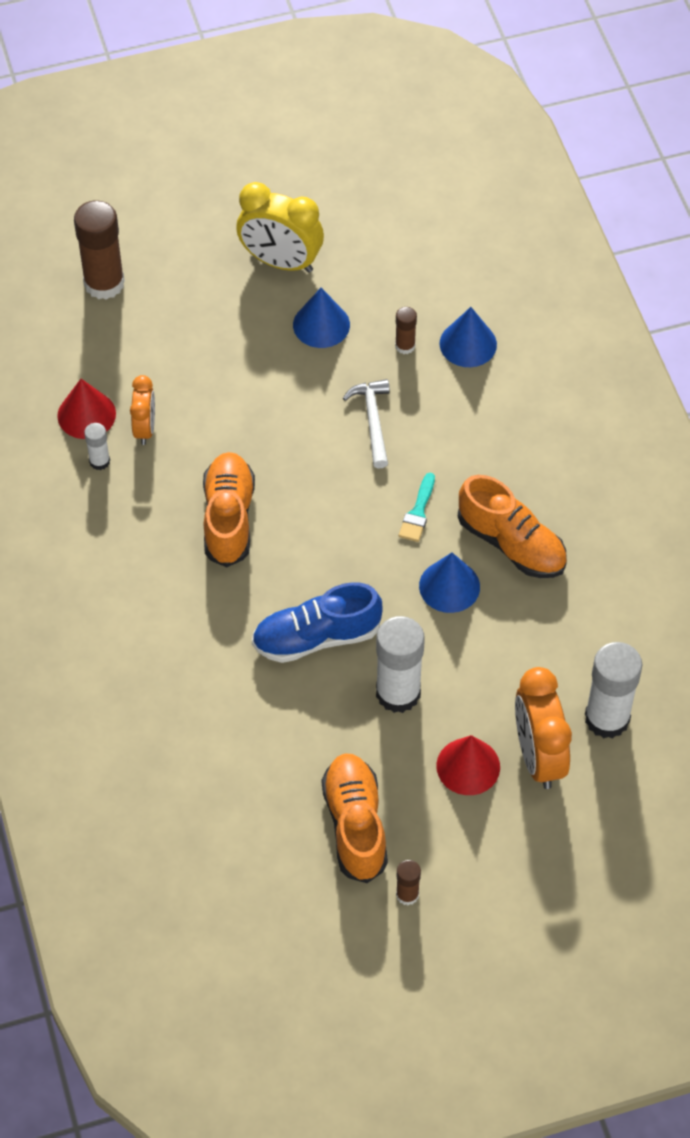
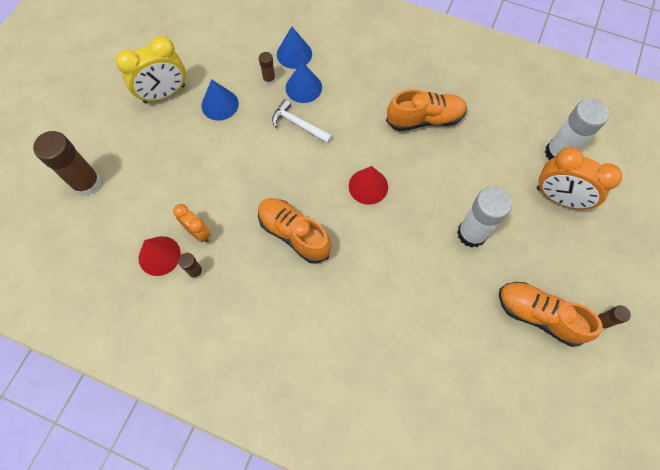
camera: 50 degrees left, 10 degrees up
(99, 461) = (196, 272): white glue stick -> brown glue stick
(316, 637) = (406, 247): blue shoe -> none
(418, 512) = (371, 145): turquoise brush -> none
(449, 586) = (426, 163): blue cone -> blue cone (303, 87)
(468, 766) = (541, 234): red cone -> red cone (368, 186)

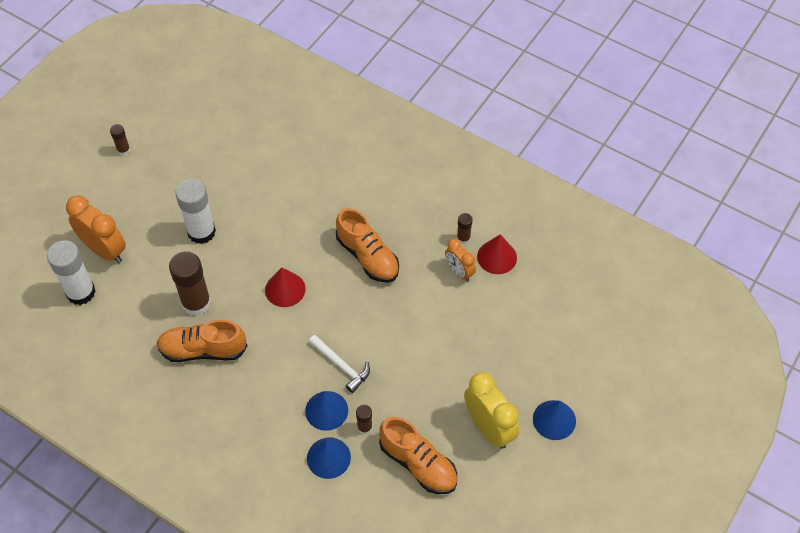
camera: 170 degrees left, 10 degrees down
(87, 183) = (571, 337): brown glue stick -> brown glue stick (196, 303)
(164, 94) = (489, 428): yellow clock -> yellow clock turned 75 degrees clockwise
(220, 104) = (425, 404): blue cone -> blue cone (554, 420)
(538, 315) = (173, 162): orange shoe -> orange shoe (418, 463)

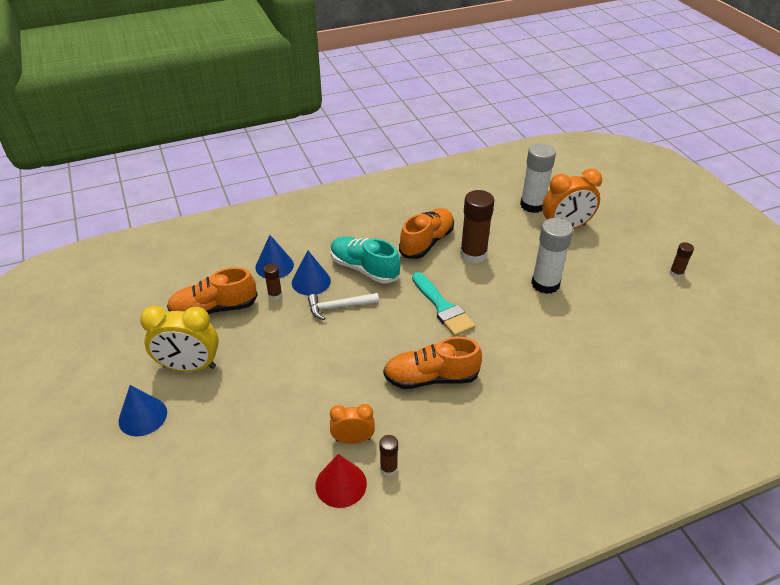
camera: 125 degrees right, 15 degrees down
(278, 378) = (364, 269): none -> turquoise shoe
(285, 289) = (443, 307): red cone -> turquoise brush

